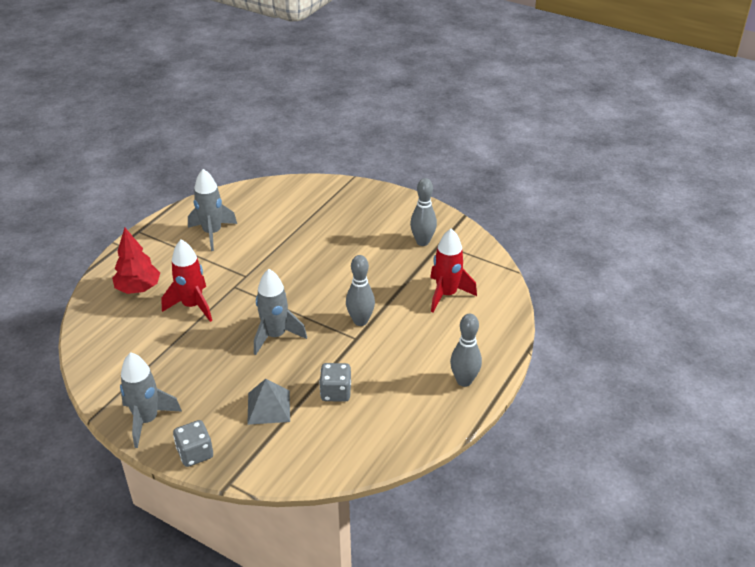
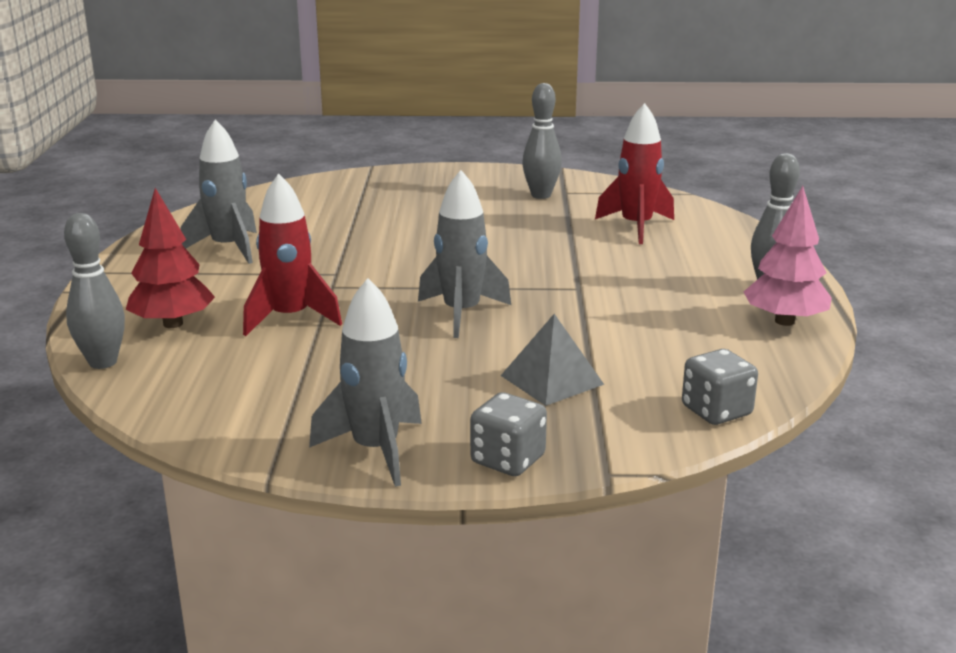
camera: 30 degrees left, 15 degrees down
(336, 392) = (626, 340): grey dice -> grey dice (716, 411)
(360, 321) = (561, 272): grey bowling pin -> grey bowling pin (103, 362)
(437, 414) = (784, 321): none -> pink tree

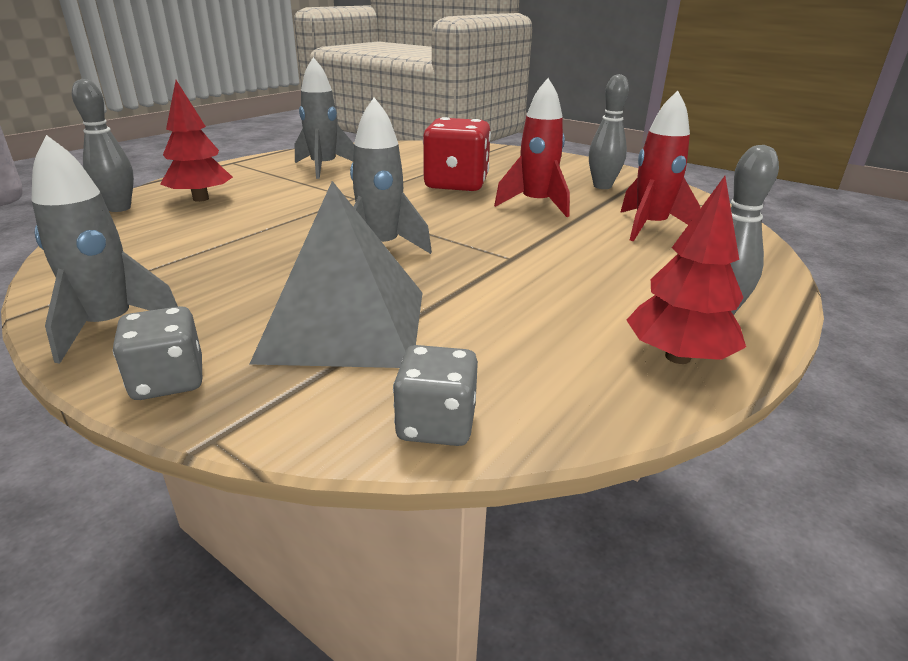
camera: 35 degrees right, 5 degrees up
(290, 318) = (267, 216): red rocket -> red rocket (536, 204)
(408, 230) = (456, 184): none -> red dice
(551, 380) = (344, 324): grey pyramid -> grey pyramid, size x1.83
(784, 321) = (677, 357): pink tree -> red tree

